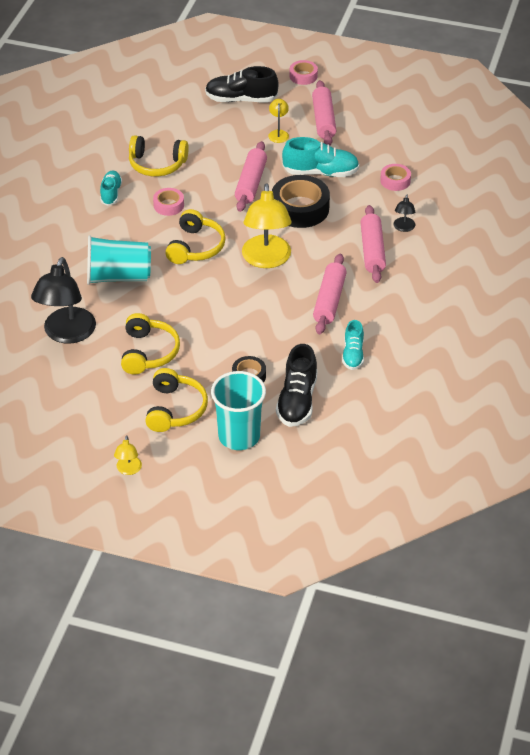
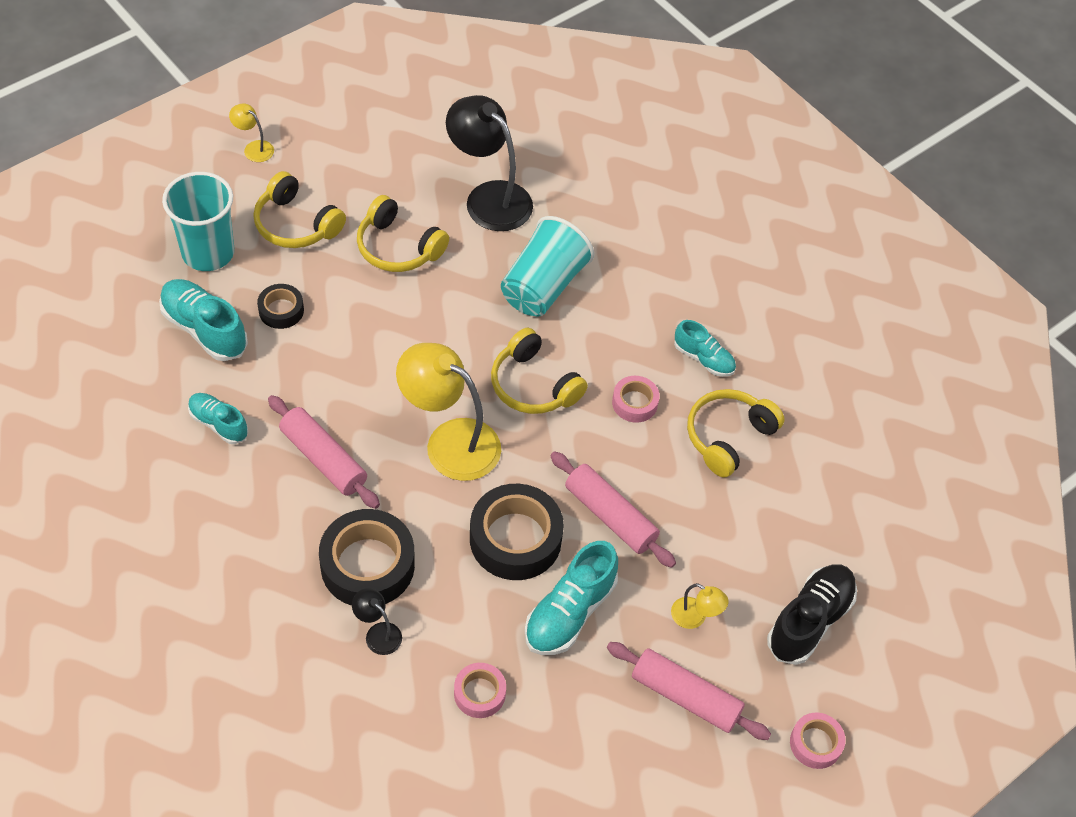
camera: 120 degrees right, 10 degrees up
(297, 401) = (204, 329): black shoe -> turquoise shoe
(372, 251) = (367, 565): pink rolling pin -> black tape

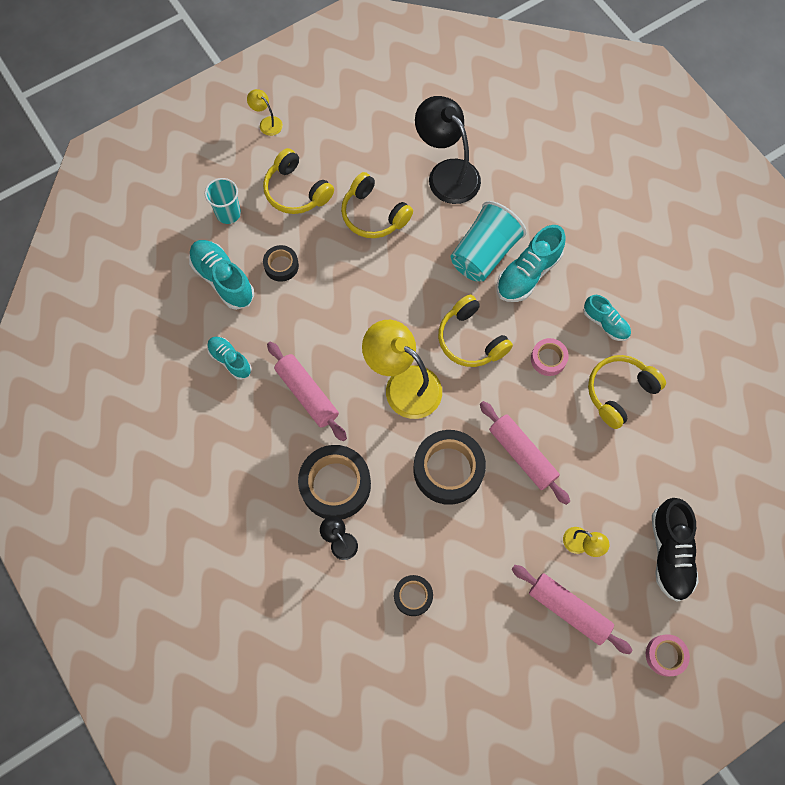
camera: 10 degrees right, 15 degrees up
(208, 253) = (228, 213): turquoise cup -> turquoise cup, size x0.62
(479, 693) = (413, 596): pink tape -> black tape
(569, 612) = (485, 534): turquoise shoe -> turquoise shoe (528, 274)
(809, 621) = (669, 553): black shoe -> black shoe turned 135 degrees clockwise

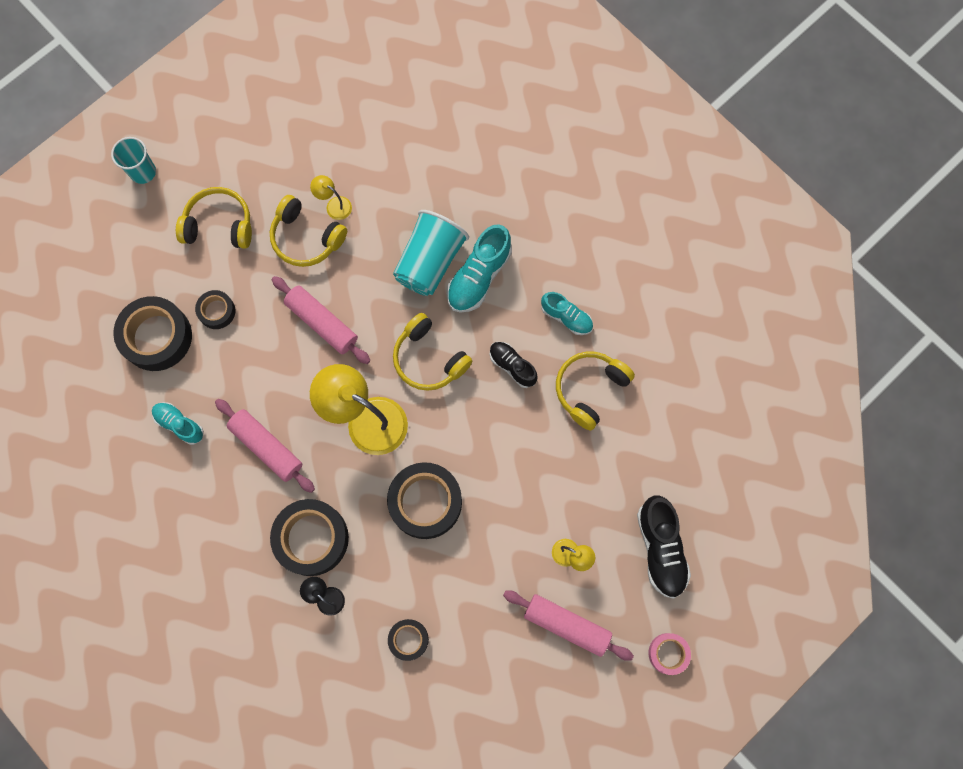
camera: 10 degrees left, 5 degrees up
(223, 279) = (157, 337): turquoise shoe -> black tape
(228, 213) = (150, 262): turquoise cup -> turquoise cup (143, 172)
(267, 123) = (175, 152): yellow lamp -> yellow lamp (334, 205)
(296, 191) = (219, 225): yellow headphones -> yellow headphones turned 150 degrees clockwise
(447, 173) = (378, 178): black lamp -> none
(522, 455) = (499, 473): pink rolling pin -> pink rolling pin (322, 323)
(548, 359) = (512, 366): pink tape -> black shoe

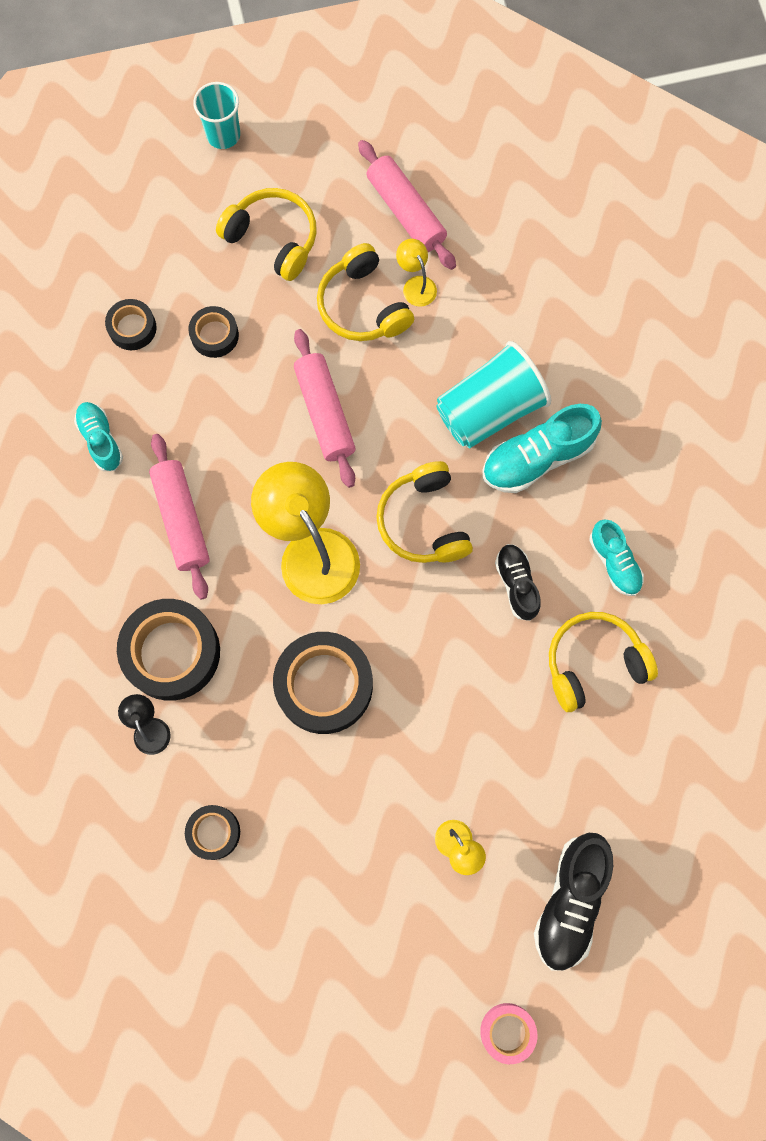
camera: 30 degrees right, 0 degrees up
(157, 337) = (132, 328): black tape -> black tape, size x0.53
(566, 625) = (406, 925): pink rolling pin -> pink rolling pin (406, 212)

